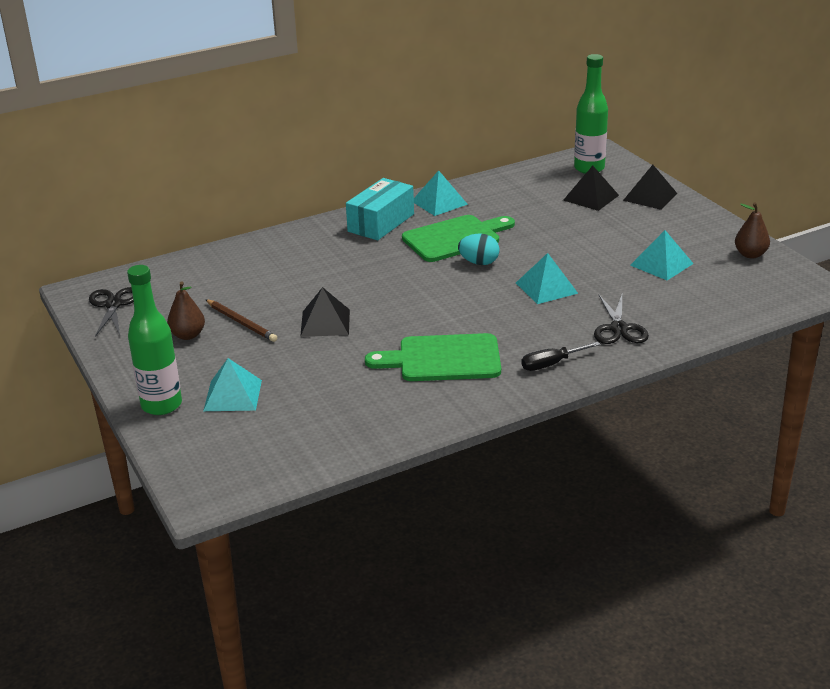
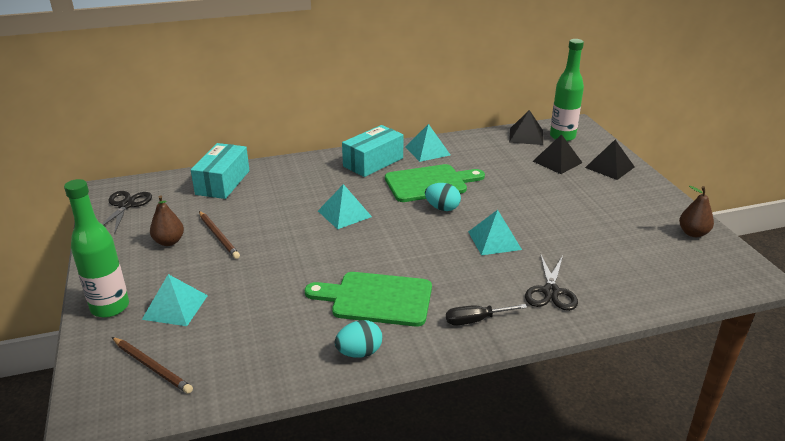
camera: 10 degrees right, 0 degrees up
(214, 266) = (223, 182): none -> turquoise box
(240, 449) = (152, 366): none -> brown pencil
(325, 323) = (288, 246): black pyramid -> black pyramid (526, 136)
(445, 408) = (359, 352): none -> turquoise egg
(661, 264) = (606, 231): turquoise pyramid -> turquoise pyramid (344, 213)

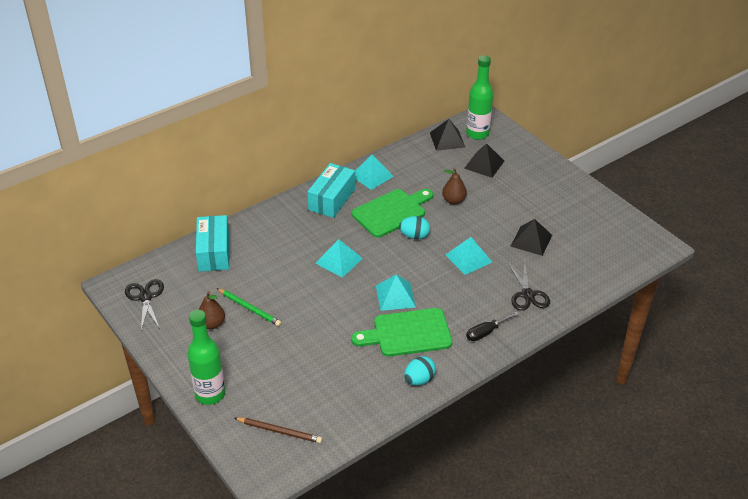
camera: 20 degrees left, 10 degrees up
(175, 307) = (261, 380): turquoise pyramid -> turquoise pyramid (395, 296)
(218, 236) = (249, 308): brown pencil -> green pencil
(609, 167) = (527, 161): black pyramid -> black pyramid (531, 240)
(693, 233) = (608, 216): brown pear -> brown pear (453, 201)

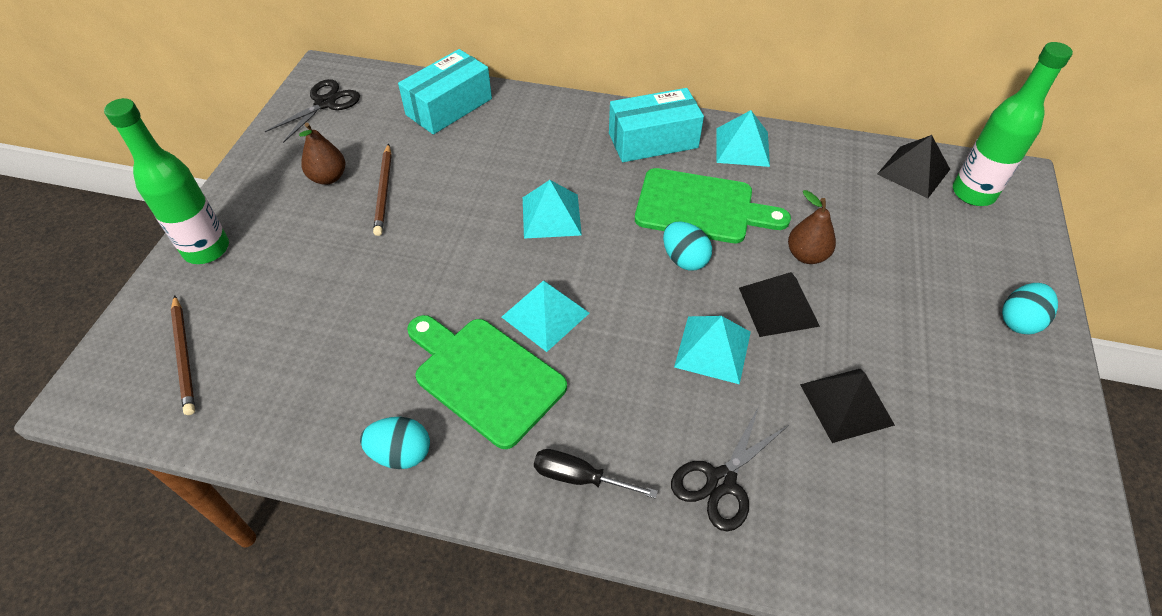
camera: 50 degrees right, 10 degrees up
(249, 308) = (384, 191): green pencil -> brown pencil
(484, 164) = (925, 240): black pyramid -> black pyramid (778, 306)
(545, 171) = (1019, 321): none -> turquoise egg

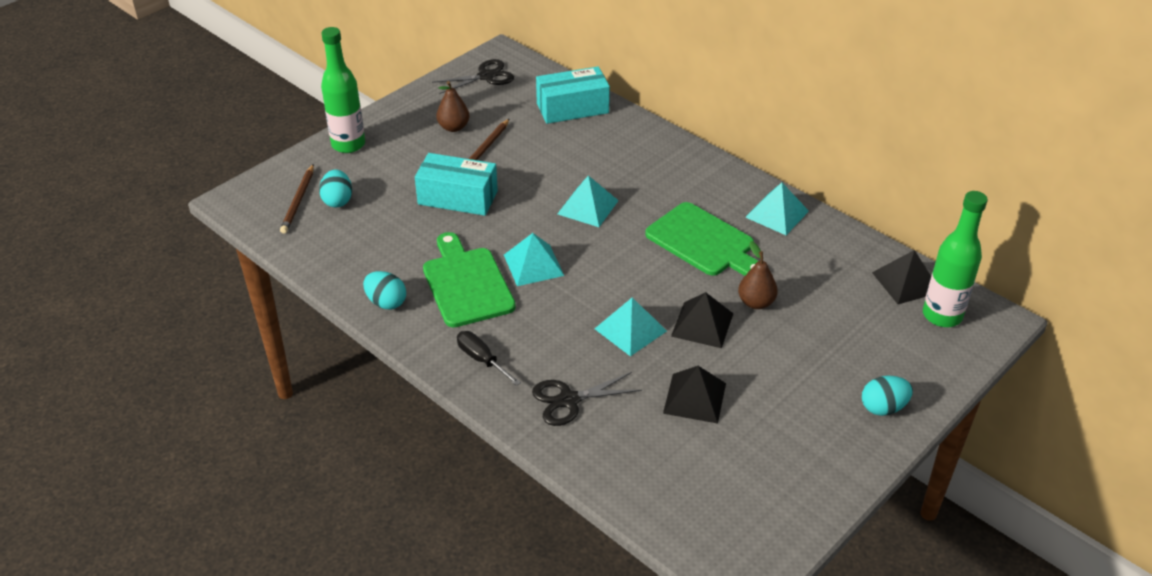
camera: 30 degrees right, 10 degrees down
(653, 140) = (708, 184): turquoise box -> turquoise box (457, 197)
(684, 259) = (660, 270): turquoise egg -> turquoise egg (337, 201)

